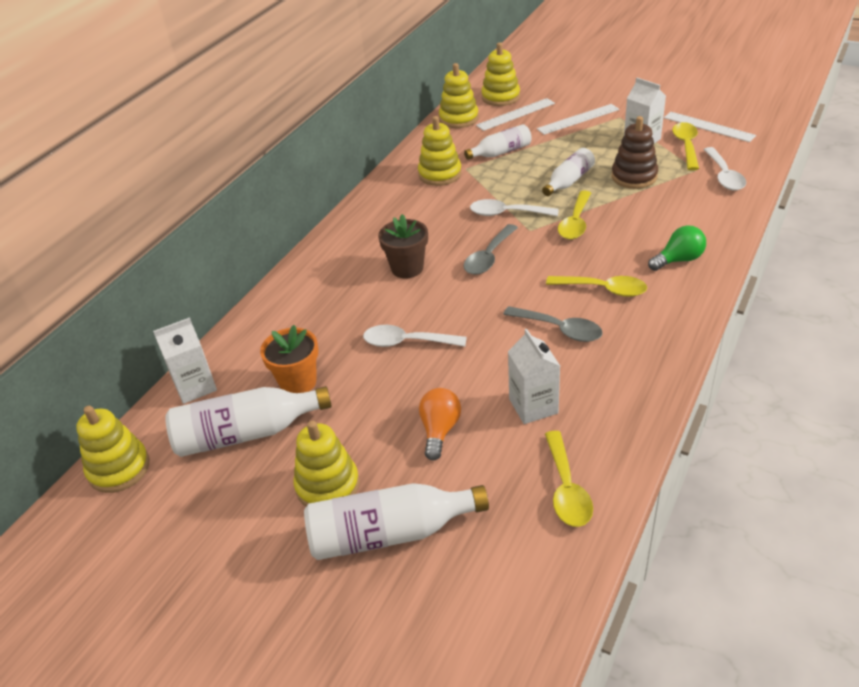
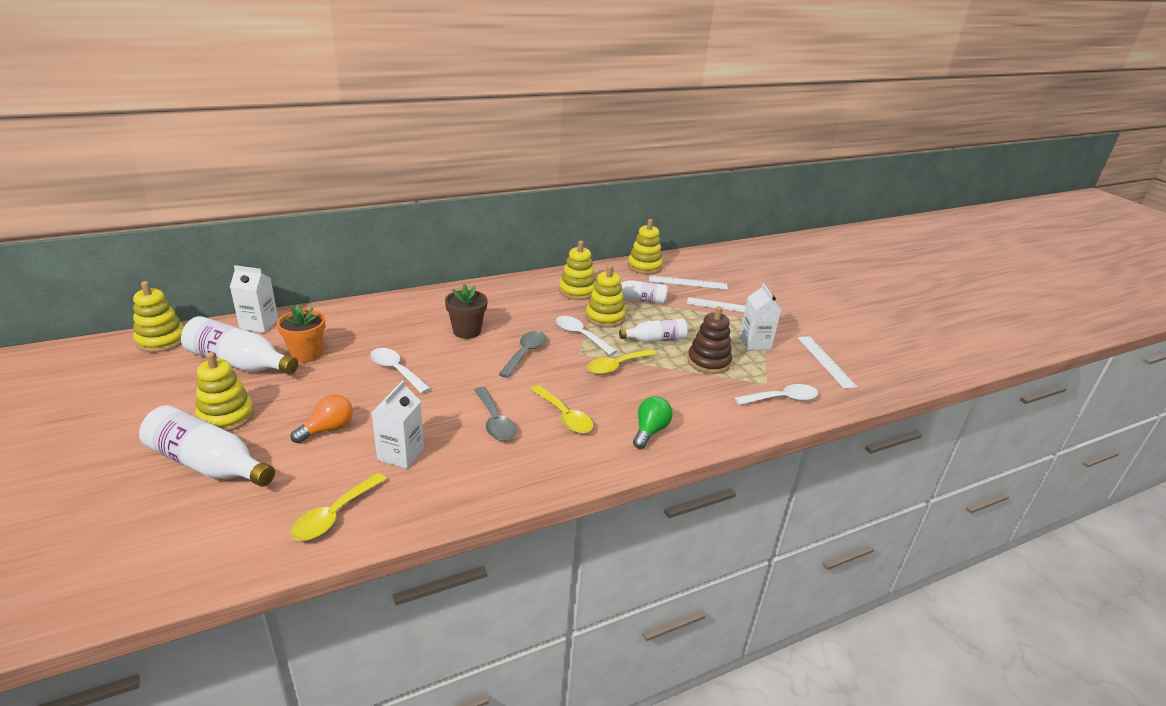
camera: 30 degrees right, 10 degrees down
(489, 257) = (525, 353): grey spoon -> grey spoon turned 135 degrees clockwise
(500, 97) = (695, 268): yellow stacking toy -> yellow stacking toy (605, 317)
(678, 260) = (650, 431): green light bulb -> green light bulb turned 75 degrees counterclockwise
(686, 146) = (784, 364): yellow spoon -> none
(724, 176) = (782, 399): white spoon -> white spoon turned 135 degrees counterclockwise

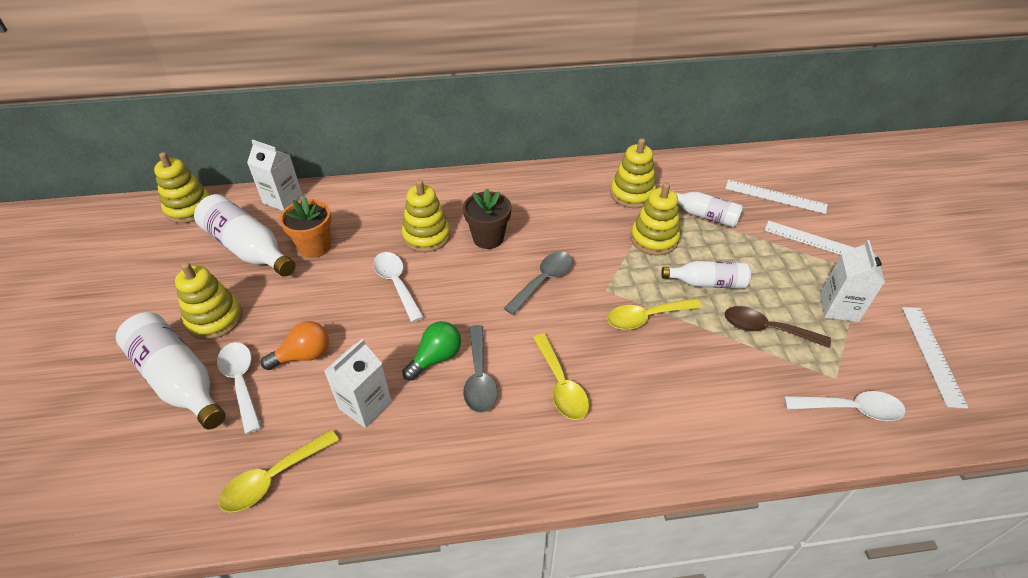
camera: 20 degrees right, 15 degrees up
(580, 336) = (616, 263): white spoon -> white spoon (241, 382)
(644, 267) = (726, 165): yellow stacking toy -> yellow stacking toy (426, 236)
(650, 431) = (658, 429): green light bulb -> green light bulb (436, 358)
(708, 362) = (766, 329): brown stacking toy -> brown spoon

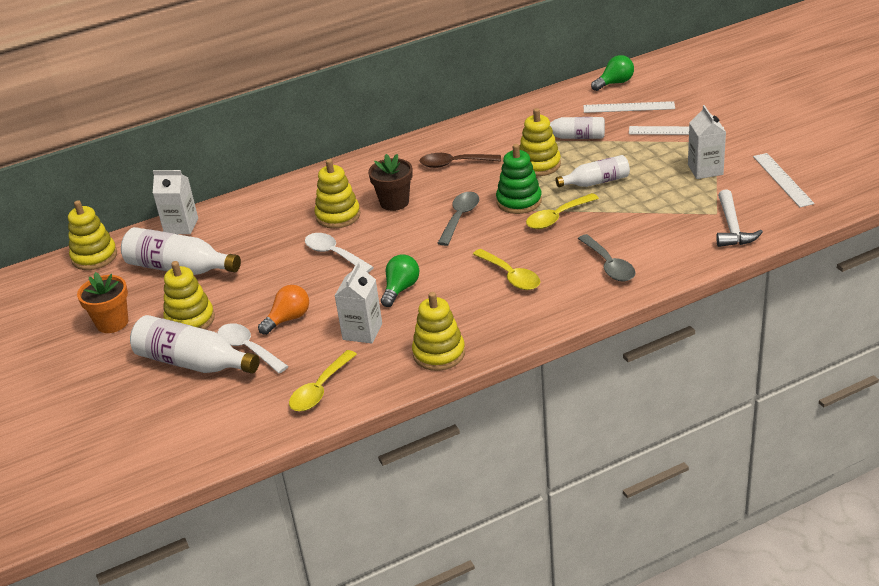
camera: 15 degrees left, 10 degrees down
(315, 247) = (240, 250): orange flower pot -> orange flower pot (112, 323)
(479, 377) = (443, 290): grey spoon -> grey spoon (609, 265)
(614, 280) = (519, 201): none -> green stacking toy
(632, 194) = (504, 138): yellow stacking toy -> yellow stacking toy (439, 353)
(766, 329) = (654, 199): brown spoon -> brown spoon (454, 164)
(770, 163) = (615, 83): none -> green light bulb
(850, 409) = (732, 228): white spoon -> white hammer

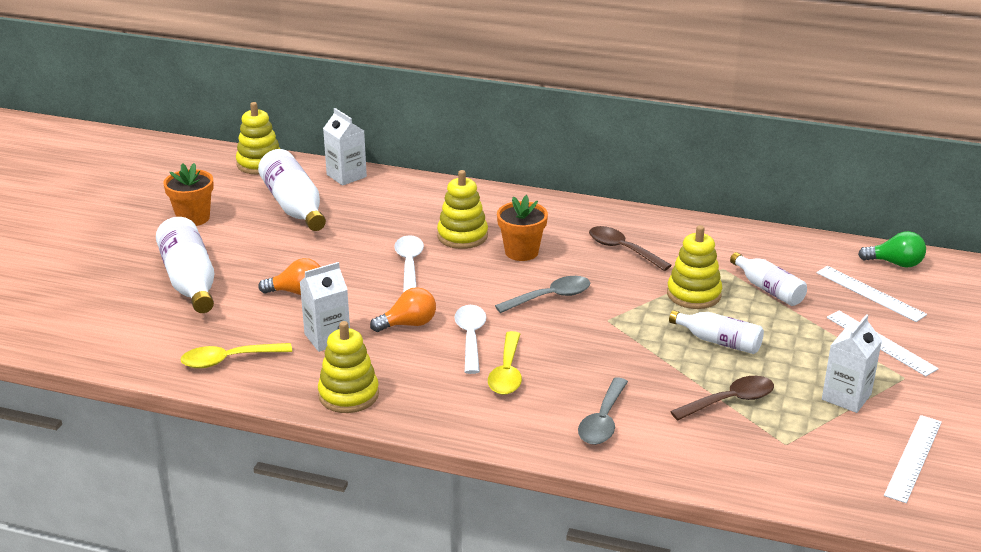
camera: 40 degrees right, 5 degrees down
(190, 320) = (239, 249): yellow stacking toy -> none
(248, 349) = (237, 295): white spoon -> white spoon (470, 337)
(394, 202) = (521, 252): brown flower pot -> orange flower pot
(400, 289) = (408, 324): green light bulb -> orange light bulb
(519, 201) = (622, 315): green stacking toy -> none
(557, 217) = (630, 350): yellow spoon -> none
(654, 210) = (730, 401): none -> brown spoon
(732, 228) = (777, 467): white hammer -> none

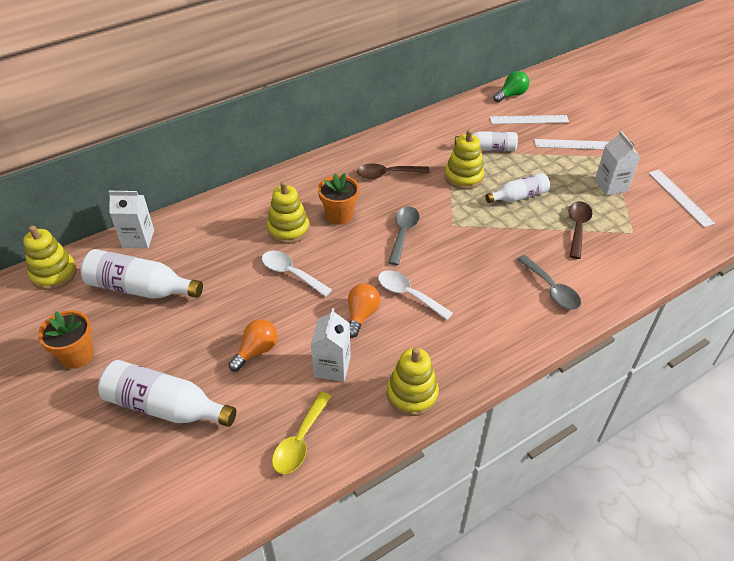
camera: 50 degrees left, 15 degrees up
(507, 372) = (463, 300): yellow spoon -> none

